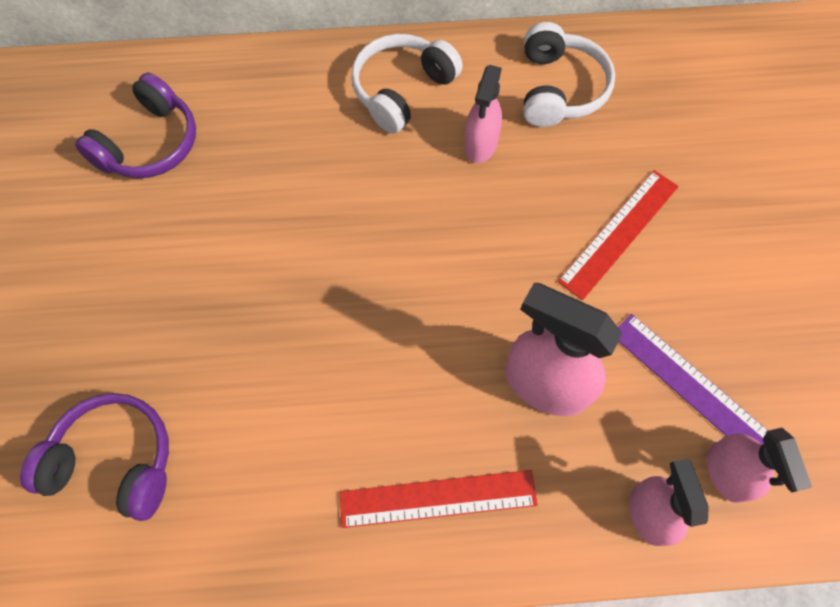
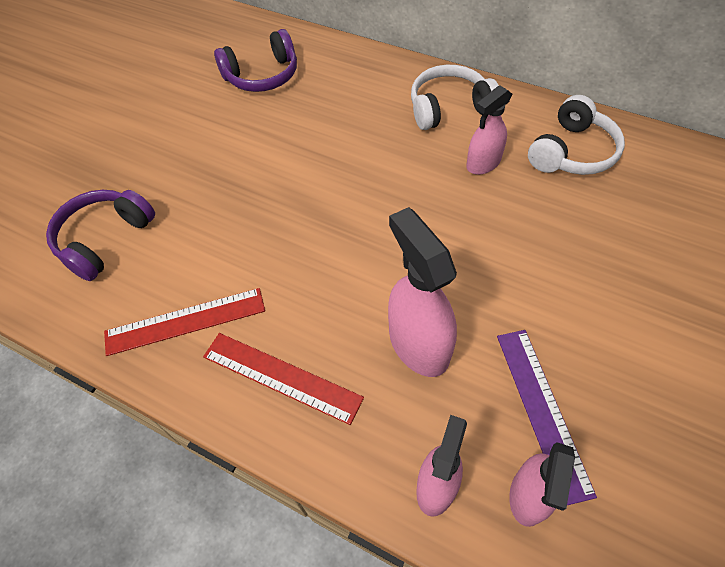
camera: 35 degrees right, 10 degrees down
(115, 460) = (104, 239): purple headphones -> purple headphones turned 105 degrees counterclockwise
(619, 233) = (555, 269): red ruler -> red ruler (185, 321)

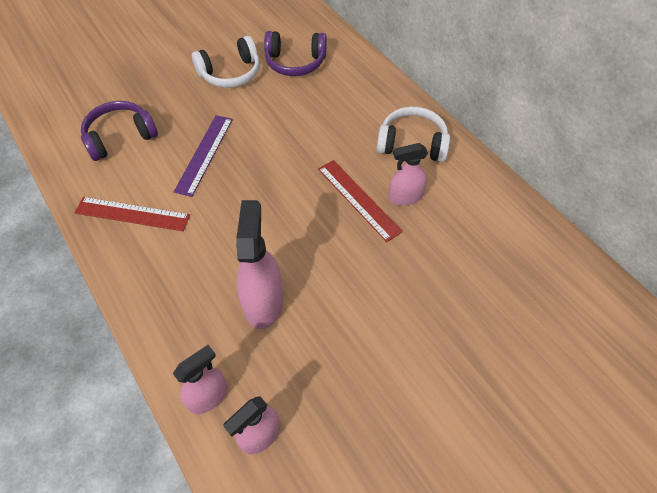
camera: 25 degrees right, 0 degrees up
(281, 376) = (164, 278): red ruler -> red ruler (358, 199)
(542, 410) = (311, 388): purple ruler -> purple ruler (204, 154)
(572, 152) = (481, 219): white headphones -> white headphones (230, 73)

